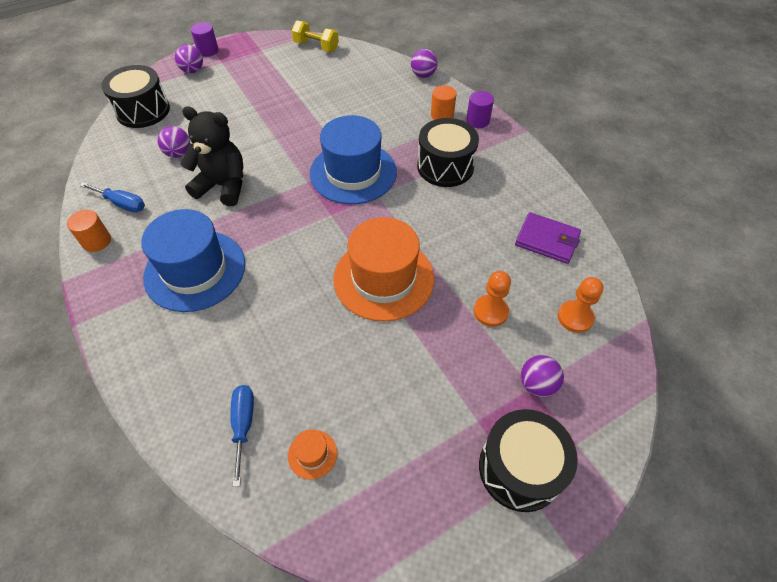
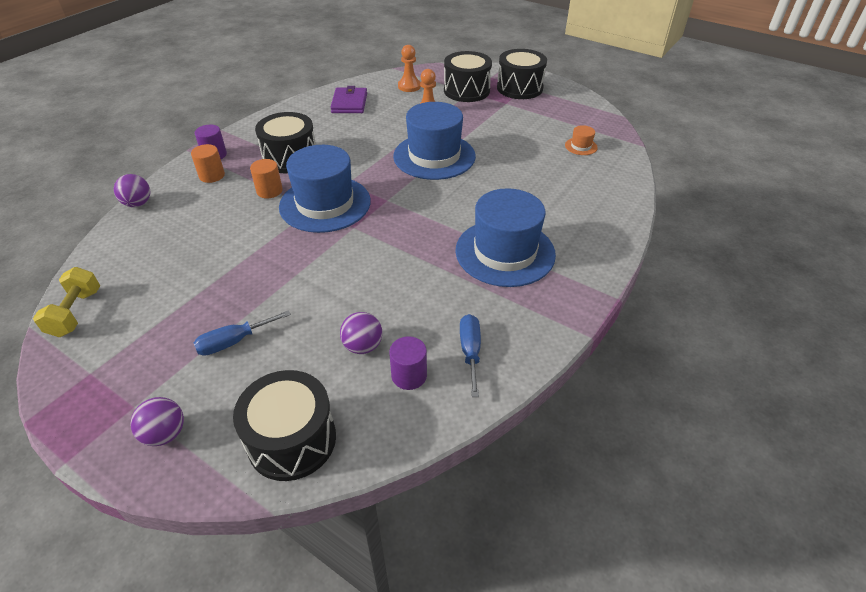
camera: 115 degrees left, 10 degrees down
(96, 241) = (531, 341): orange cylinder -> orange cylinder (269, 191)
(208, 51) = (97, 444): purple cylinder -> purple cylinder (409, 375)
(223, 186) = (393, 282): black teddy bear -> none
(243, 425) = (593, 176): blue screwdriver -> blue screwdriver (234, 342)
(383, 278) = (434, 156): orange hat -> blue hat
(537, 384) = (466, 91): purple ball -> black drum

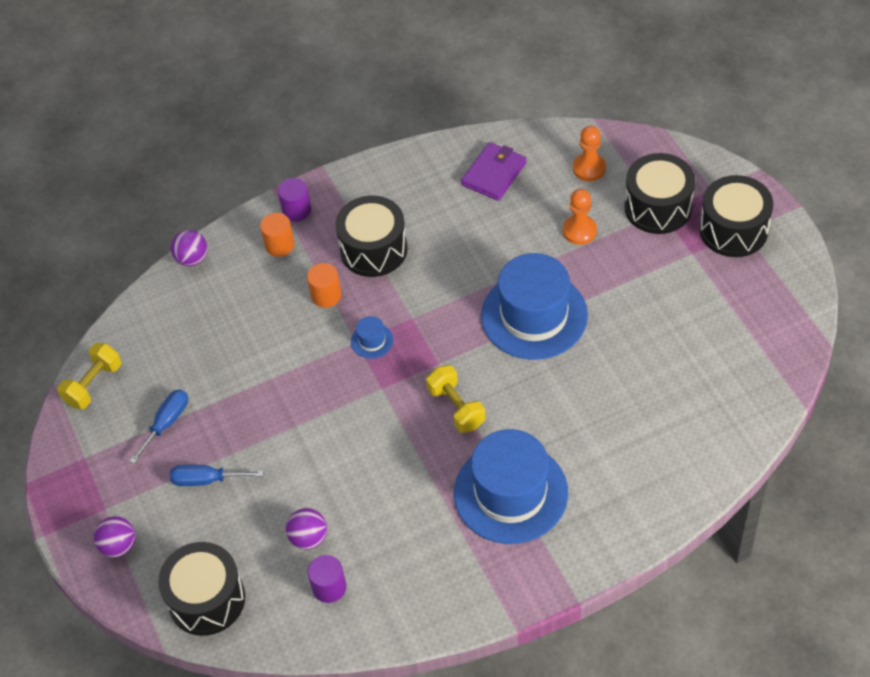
camera: 35 degrees right, 10 degrees up
(325, 204) = (372, 341): blue hat -> blue hat, size x0.40
(421, 219) = (456, 407): none -> yellow dumbbell
(470, 352) = (396, 590): blue screwdriver -> blue screwdriver (166, 423)
(581, 146) = (723, 374): orange hat -> none

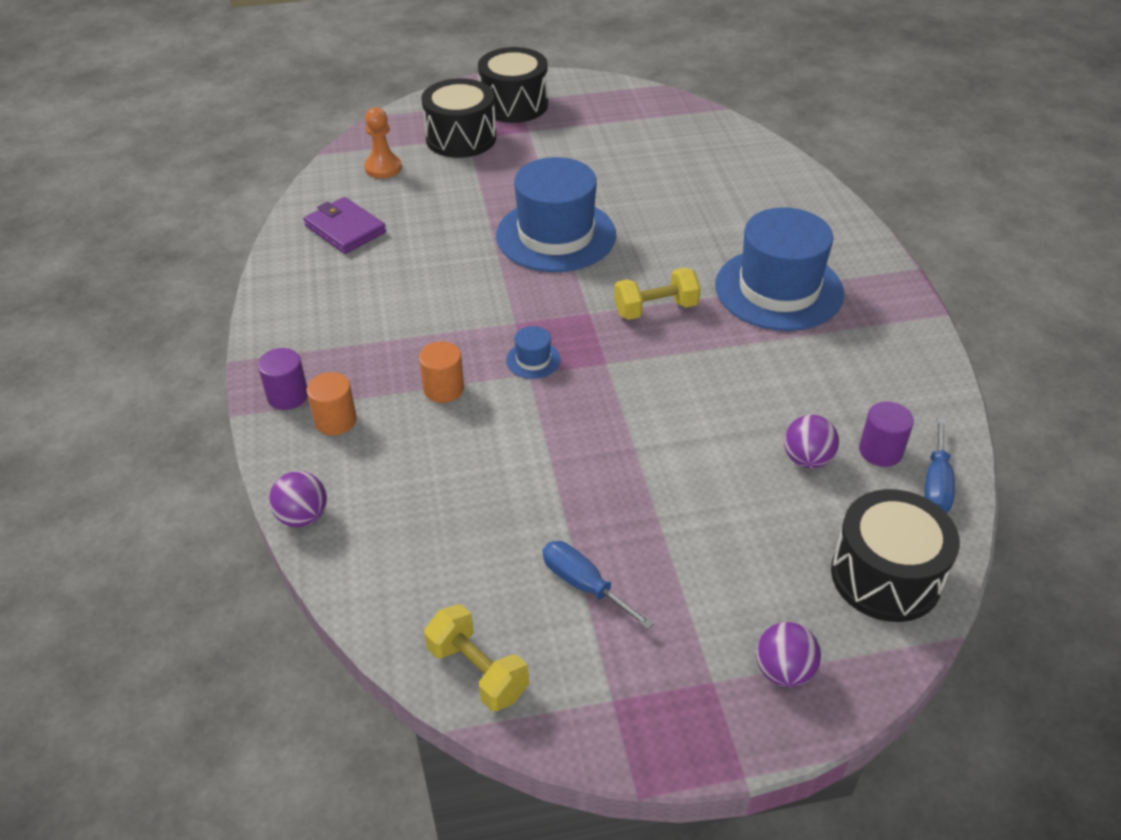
camera: 80 degrees left, 10 degrees down
(206, 480) = (694, 551): blue screwdriver -> blue screwdriver (936, 484)
(373, 249) = (395, 337): black drum -> none
(579, 231) = (461, 188): orange pawn -> none

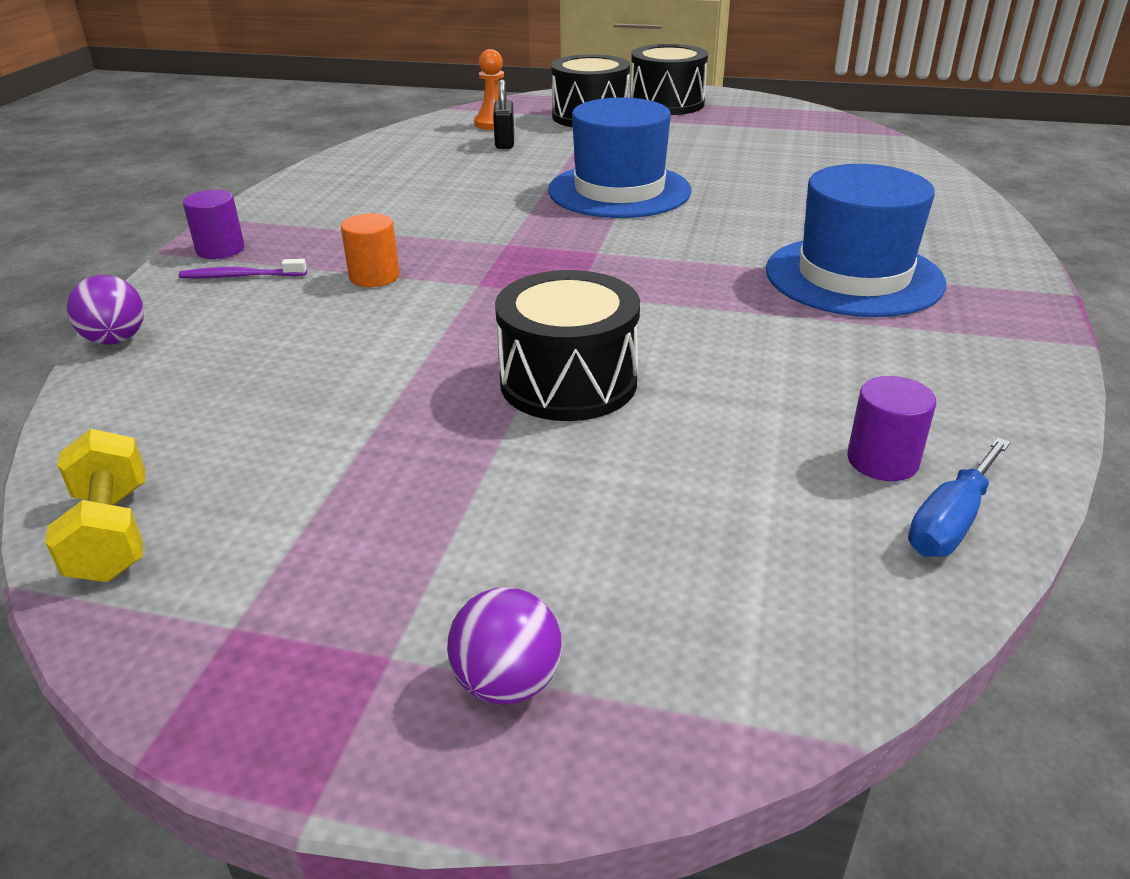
camera: 25 degrees right, 10 degrees down
(335, 420) = (240, 276): orange cylinder -> purple toothbrush
(345, 229) = (413, 154): purple wallet -> none
(414, 193) = (504, 142): none -> black padlock
(533, 360) = (494, 275): blue hat -> none
(584, 585) = (334, 486): blue screwdriver -> none
(655, 309) = (678, 263): yellow dumbbell -> none
(807, 459) = (760, 441): purple ball -> none
(885, 576) = (778, 612): black drum -> black drum (568, 382)

